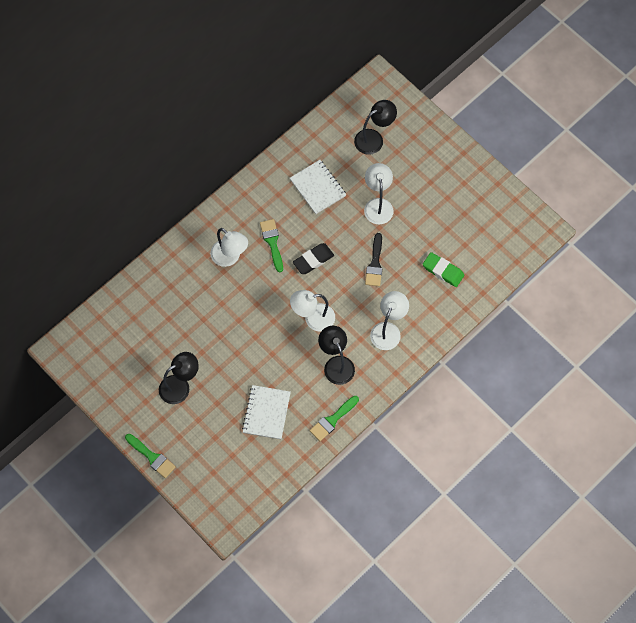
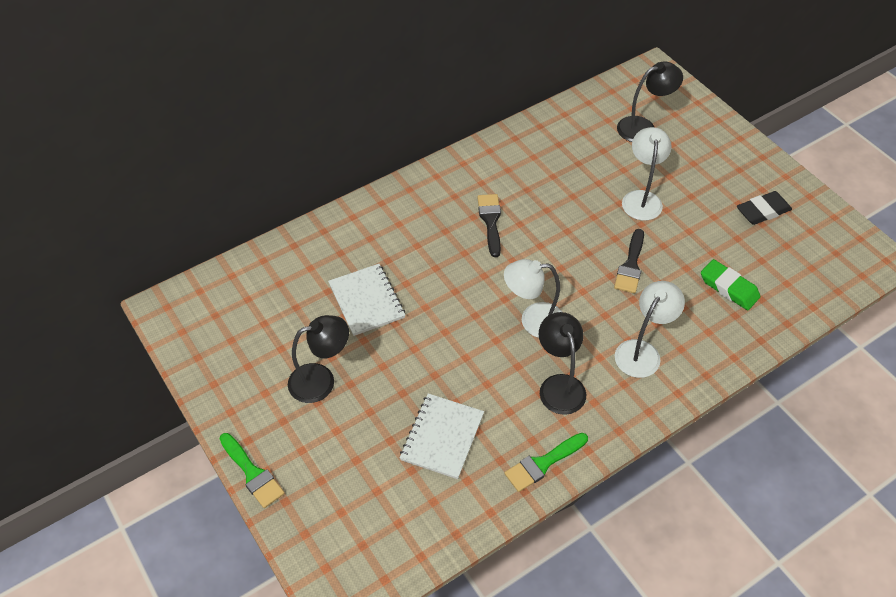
camera: 10 degrees right, 15 degrees down
(230, 257) = (429, 230): white lamp -> none
(272, 242) = (490, 221): green brush -> black brush
(313, 260) = (544, 249): black eraser -> black eraser (763, 211)
(318, 187) = (562, 169): white notebook -> white notebook (366, 301)

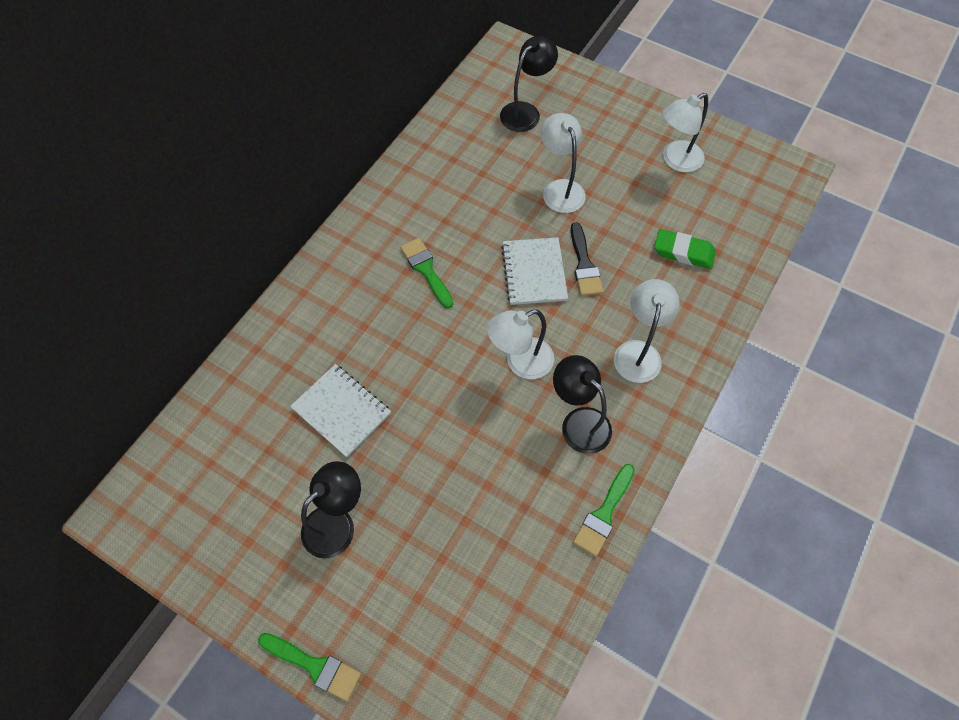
camera: 25 degrees left, 10 degrees up
(442, 437) = (493, 530): white notebook -> white notebook (534, 272)
(490, 221) = (426, 270): black brush -> green brush
(763, 211) = (676, 160): black eraser -> white lamp

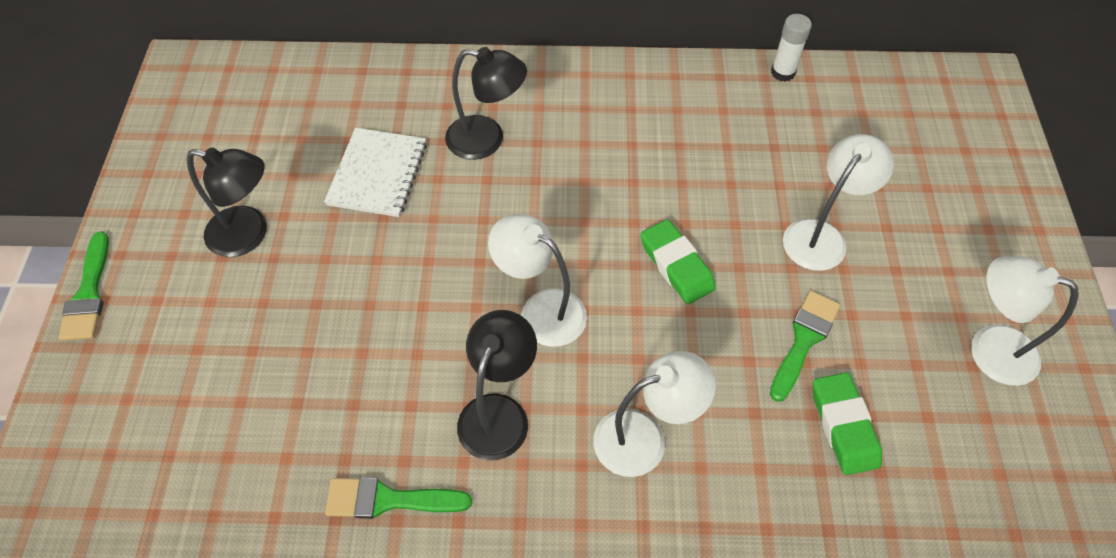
camera: 60 degrees right, 5 degrees down
(426, 270) = (600, 160): green brush -> green brush (804, 340)
(428, 134) = (783, 72): none -> white glue stick
(525, 112) = (904, 145): black lamp -> black lamp (487, 140)
(534, 272) = (676, 265): white notebook -> green eraser
(584, 265) = (729, 314): black brush -> none

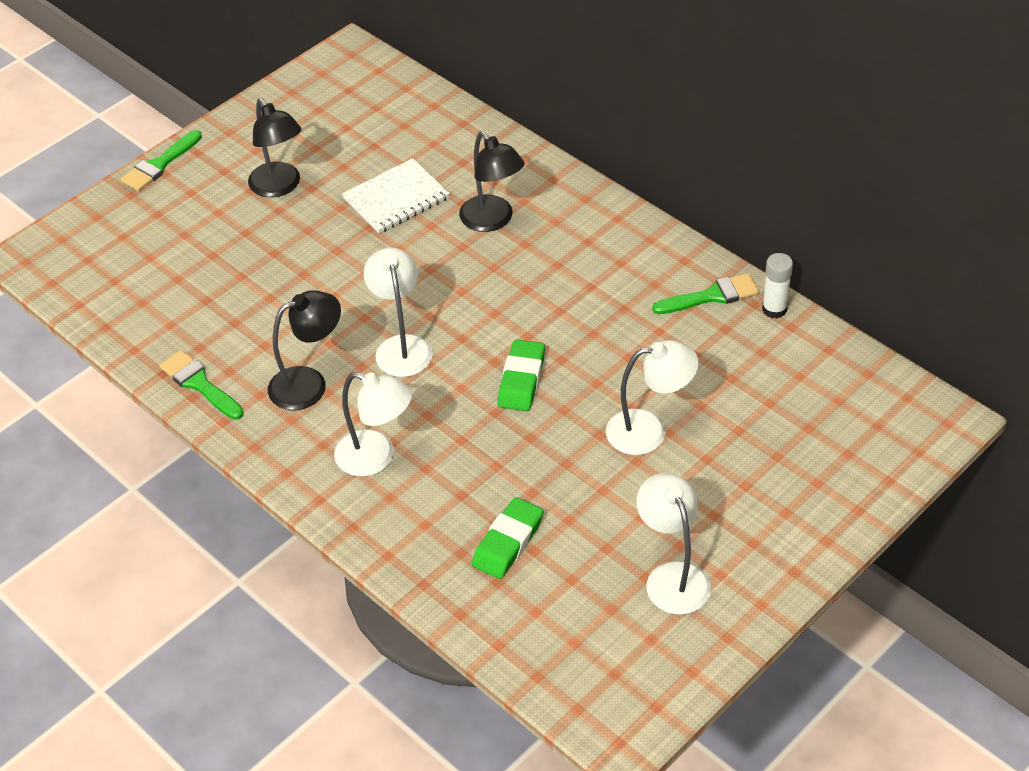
camera: 45 degrees right, 10 degrees down
(804, 340) = (548, 480): green brush -> green brush (712, 296)

